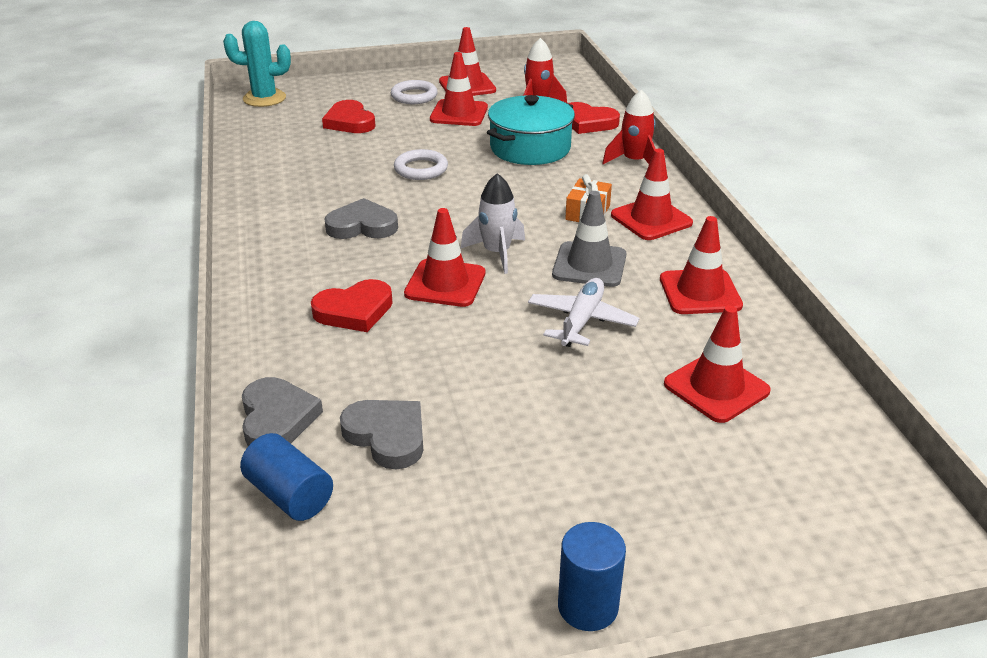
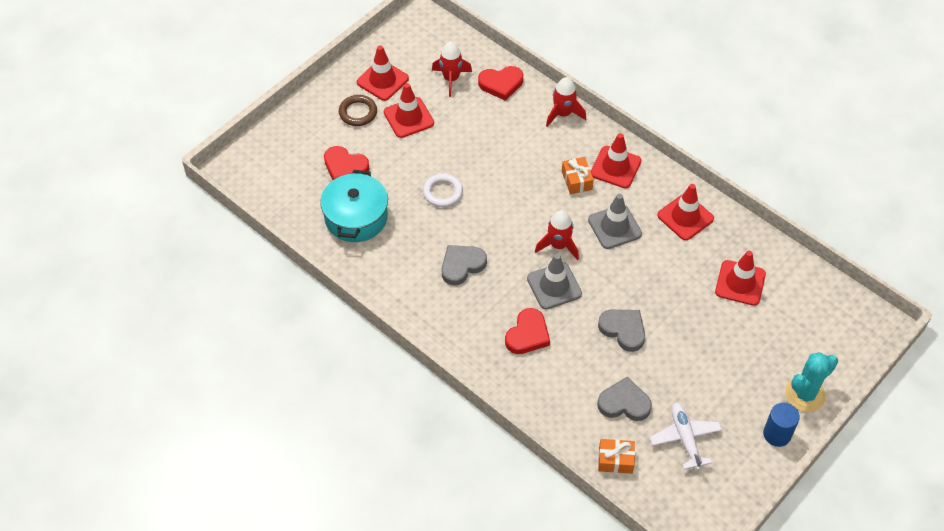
camera: 35 degrees left, 20 degrees up
(264, 98) = (254, 171): turquoise cactus -> turquoise cactus (805, 394)
(277, 418) = (565, 425): grey heart -> grey heart (623, 330)
(289, 495) = (615, 460): blue cylinder -> orange gift
(414, 96) = (358, 112): white ring -> brown ring
(445, 283) = (554, 286): red traffic cone -> grey traffic cone
(497, 253) = (558, 245): white rocket -> red rocket
(530, 148) = (489, 133): turquoise pot -> turquoise pot (356, 217)
(581, 321) = (645, 273): white plane -> white plane (685, 438)

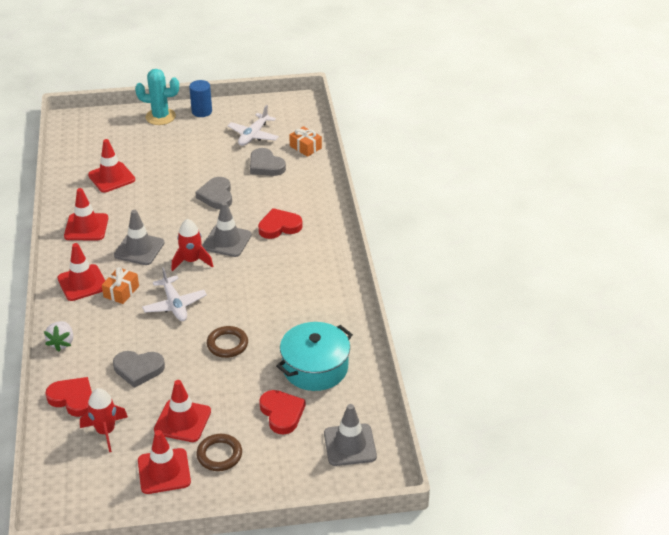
camera: 140 degrees left, 15 degrees down
(274, 175) = (350, 445): none -> grey traffic cone
(443, 192) = (227, 344): white ring -> brown ring
(462, 265) = (273, 288): grey heart -> grey heart (138, 369)
(522, 197) = (175, 305): none -> white plane
(563, 114) = (62, 343): red rocket -> white strawberry

